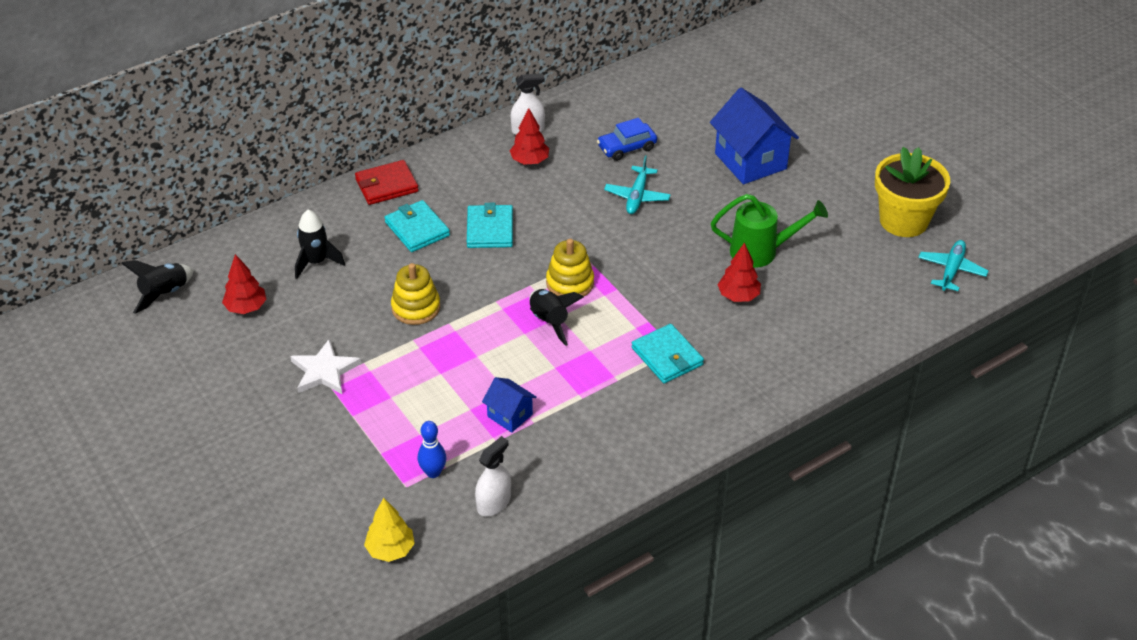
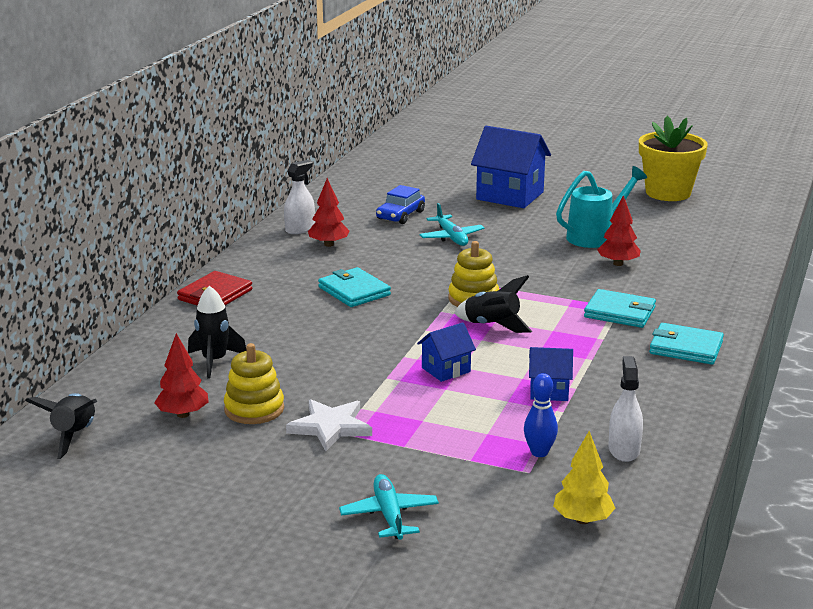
camera: 35 degrees left, 20 degrees down
(416, 307) = (358, 357): yellow stacking toy -> yellow stacking toy (254, 409)
(417, 229) = (285, 311): turquoise wallet -> turquoise wallet (686, 348)
(462, 353) = (446, 370): none -> blue house
(761, 251) = (595, 236): green watering can -> turquoise watering can
(951, 270) = (740, 205): turquoise plane -> turquoise plane (389, 515)

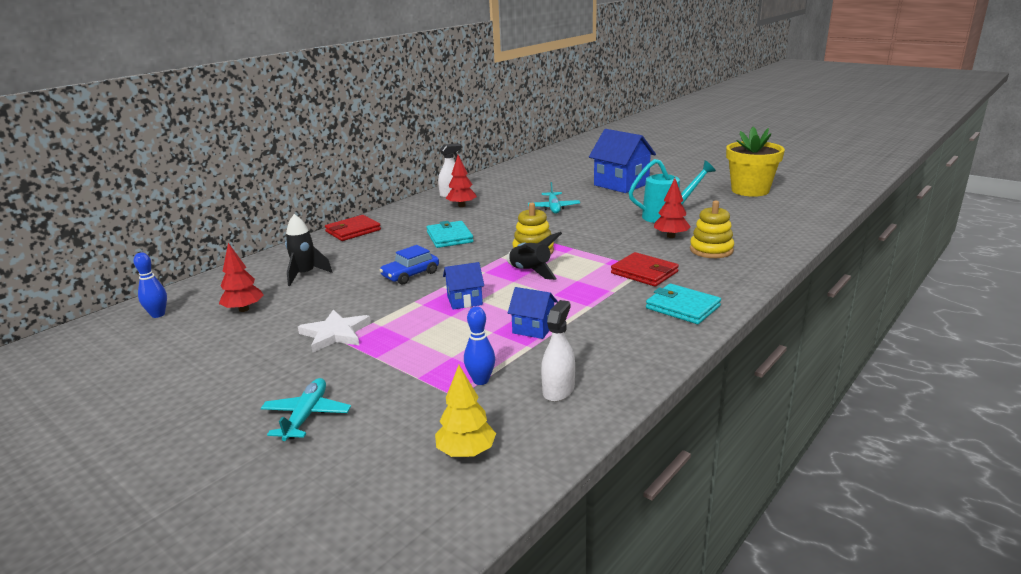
camera: 20 degrees right, 0 degrees up
(74, 436) = (158, 314): black rocket -> blue bowling pin
(254, 409) = (295, 312): yellow stacking toy -> yellow stacking toy (711, 250)
(400, 215) = (529, 191): blue car -> blue car (410, 275)
(619, 312) = (644, 272): turquoise wallet -> red wallet

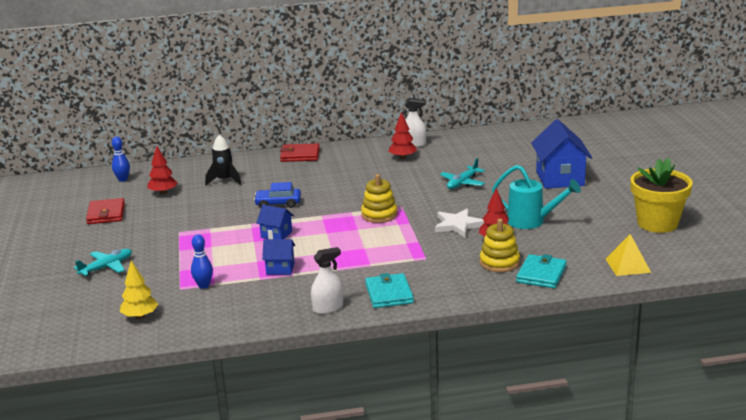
camera: 40 degrees right, 0 degrees up
(335, 333) = (182, 227): white star -> white star (458, 225)
(449, 237) = (348, 183): turquoise wallet -> turquoise wallet (541, 274)
(530, 272) = (348, 230): black rocket -> none
(533, 328) = (280, 268): blue house -> blue house turned 60 degrees counterclockwise
(558, 390) = (229, 308): white spray bottle -> white spray bottle (328, 308)
(644, 272) = (416, 260): red wallet -> red wallet (106, 214)
(797, 220) = (627, 265): none -> yellow pyramid

